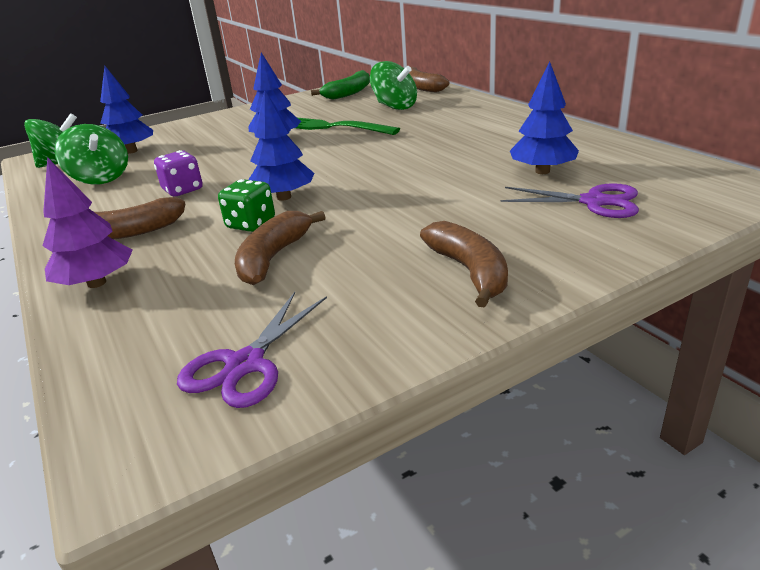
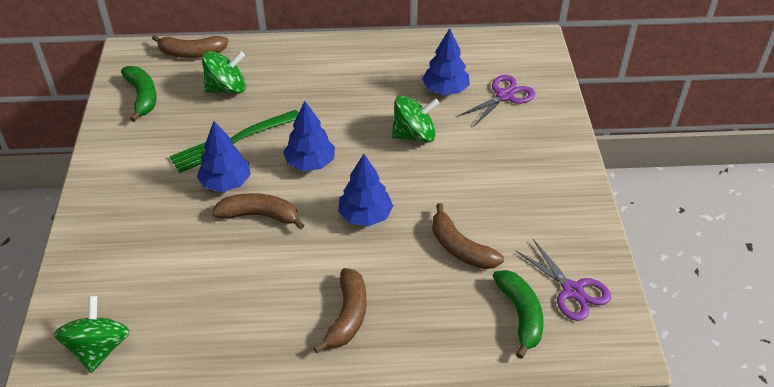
camera: 65 degrees left, 15 degrees up
(96, 283) = (423, 345): purple tree -> none
(100, 178) = (188, 322): green spinning top -> green spinning top (414, 135)
(131, 151) = (126, 288): blue tree -> blue tree (310, 163)
(173, 333) = (520, 315): none -> green banana
(183, 190) = (286, 269): purple dice -> none
(251, 224) = (397, 245): green dice -> none
(469, 271) = (543, 176): brown banana -> brown banana (259, 215)

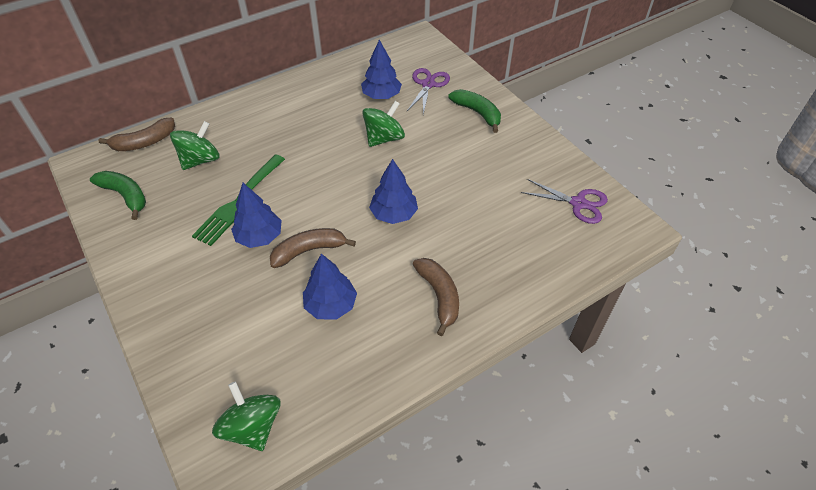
camera: 30 degrees left, 5 degrees up
(310, 163) = (318, 192): blue tree -> blue tree (330, 305)
(460, 248) = (481, 207): brown banana -> none
(520, 315) = (558, 236): green banana -> green banana (477, 113)

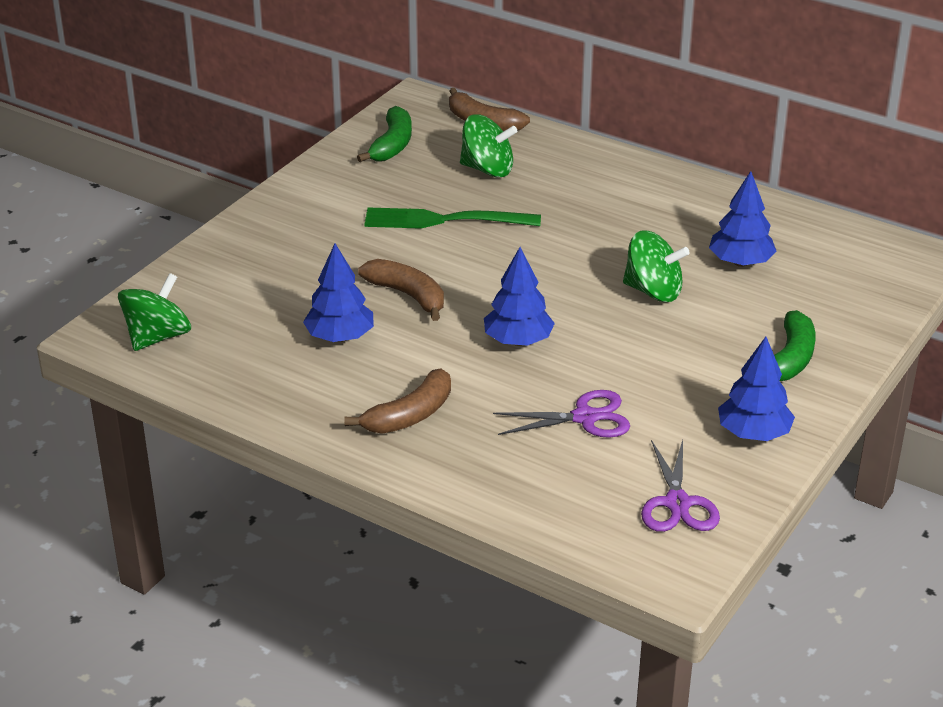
camera: 65 degrees right, 15 degrees down
(259, 237) = (402, 253): blue tree -> blue tree (753, 433)
(428, 84) = (809, 295): purple scissors -> purple scissors (585, 417)

